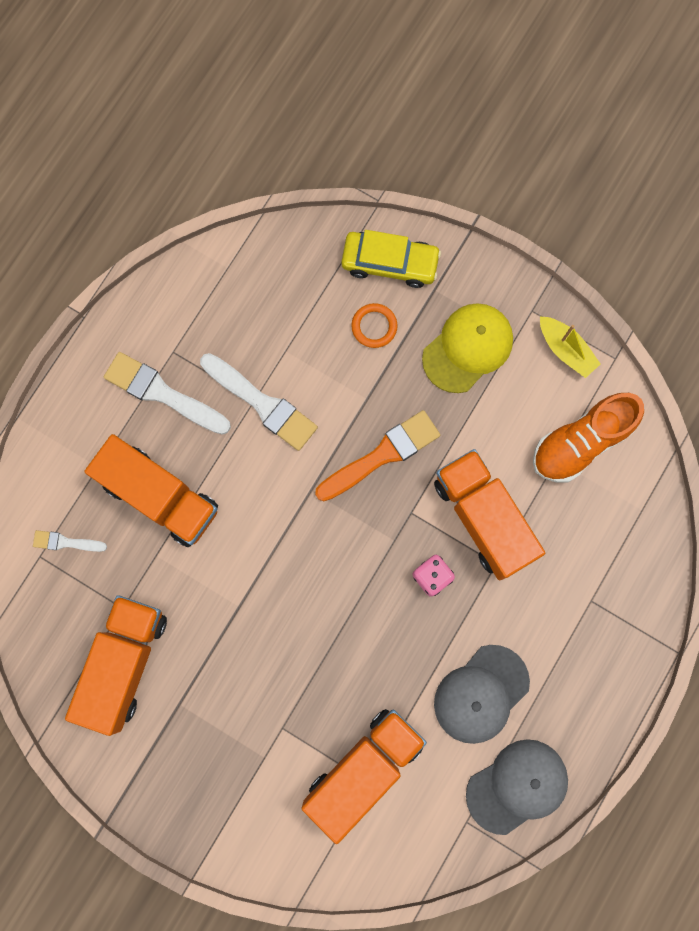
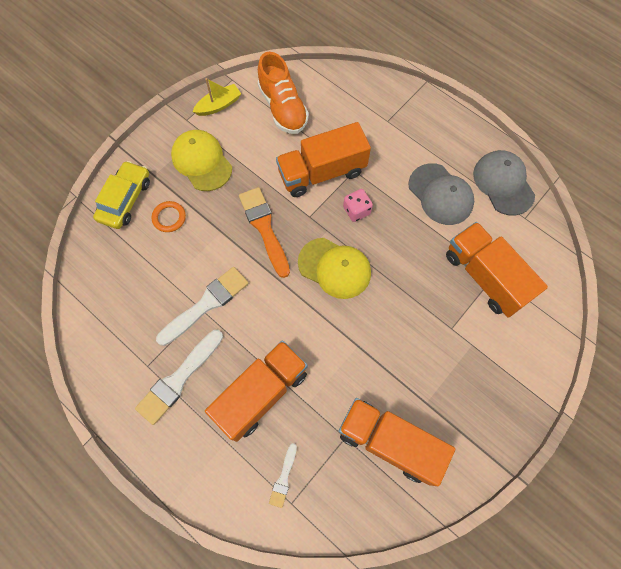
camera: 80 degrees left, 10 degrees down
(340, 560) = (334, 268): none -> yellow cap

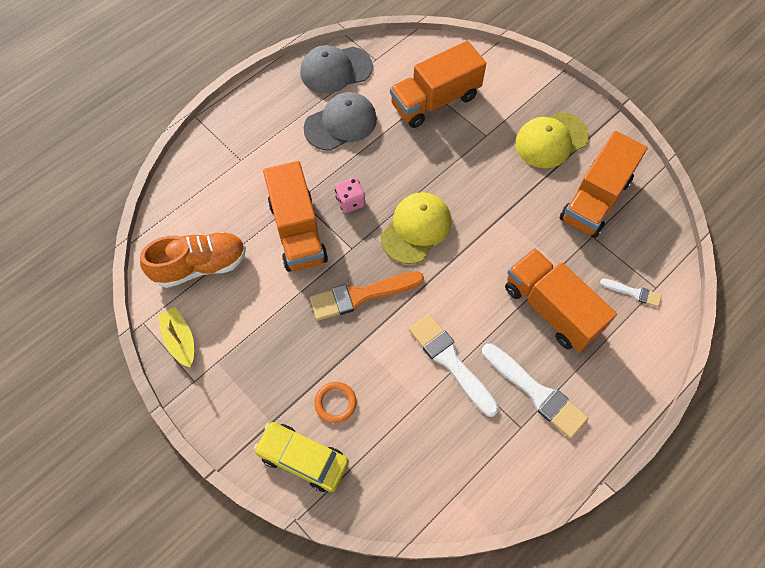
camera: 85 degrees left, 5 degrees down
(202, 161) = (261, 363): yellow cap -> yellow cap (551, 140)

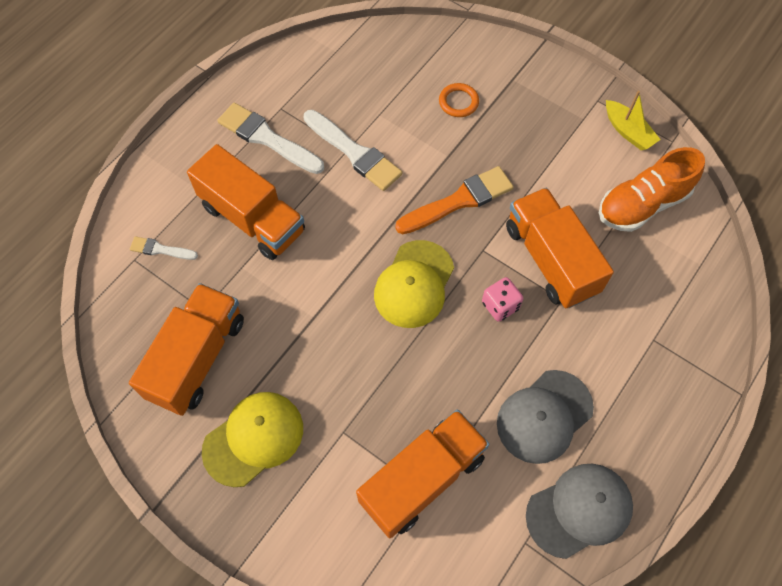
camera: 170 degrees right, 0 degrees up
(303, 458) = (475, 57): yellow car -> none

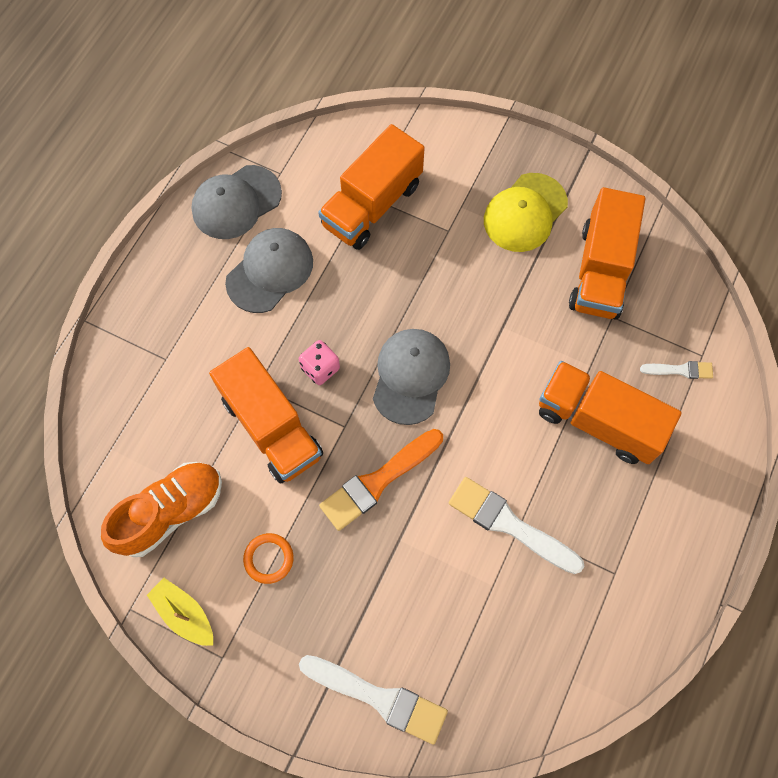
camera: 170 degrees right, 5 degrees up
(267, 138) = (616, 526): white brush -> white brush (379, 698)
(414, 284) = (410, 376): yellow cap -> grey cap
(458, 102) = (398, 622): orange ring -> orange ring (269, 559)

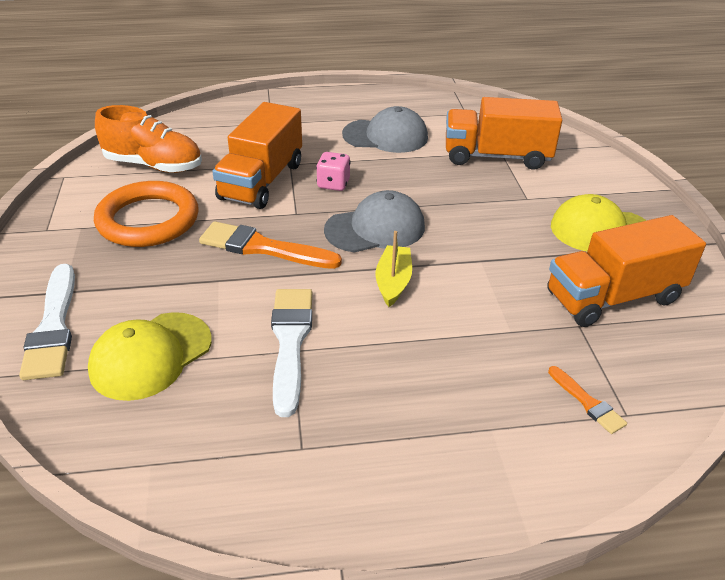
camera: 55 degrees right, 30 degrees down
(184, 614) = (74, 200): yellow boat -> yellow boat (393, 282)
(236, 202) = (420, 106): grey cap -> none
(269, 559) = (148, 220): orange ring -> orange ring, size x2.15
(462, 634) = (151, 356): none -> yellow cap
(598, 421) = (459, 361): orange truck -> none
(680, 370) = (587, 402): white brush -> orange brush

